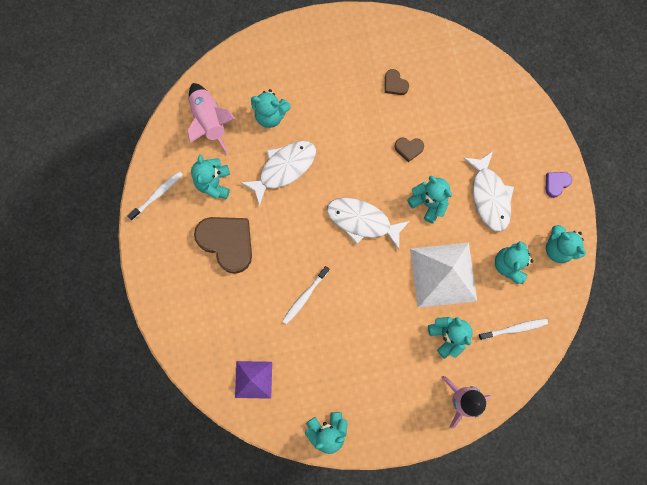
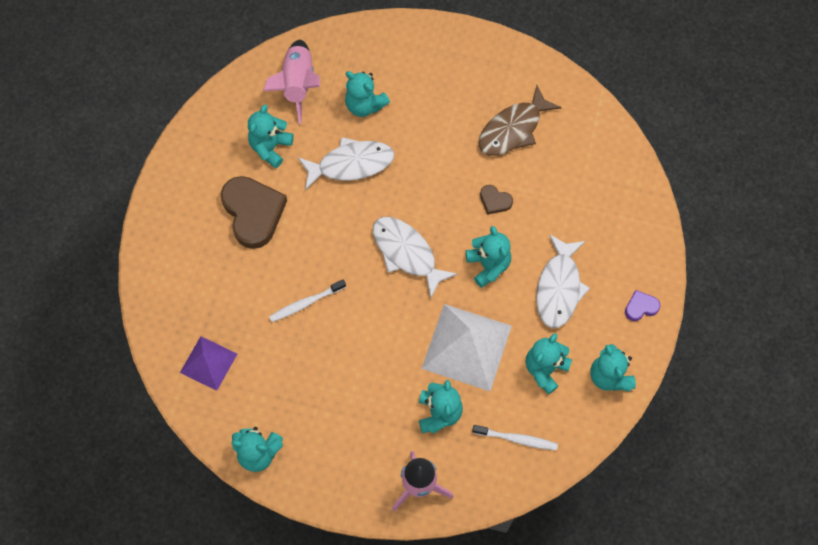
camera: 25 degrees right, 10 degrees down
(157, 194) = (207, 134): white toothbrush -> none
(395, 84) = (513, 129): brown heart -> brown fish

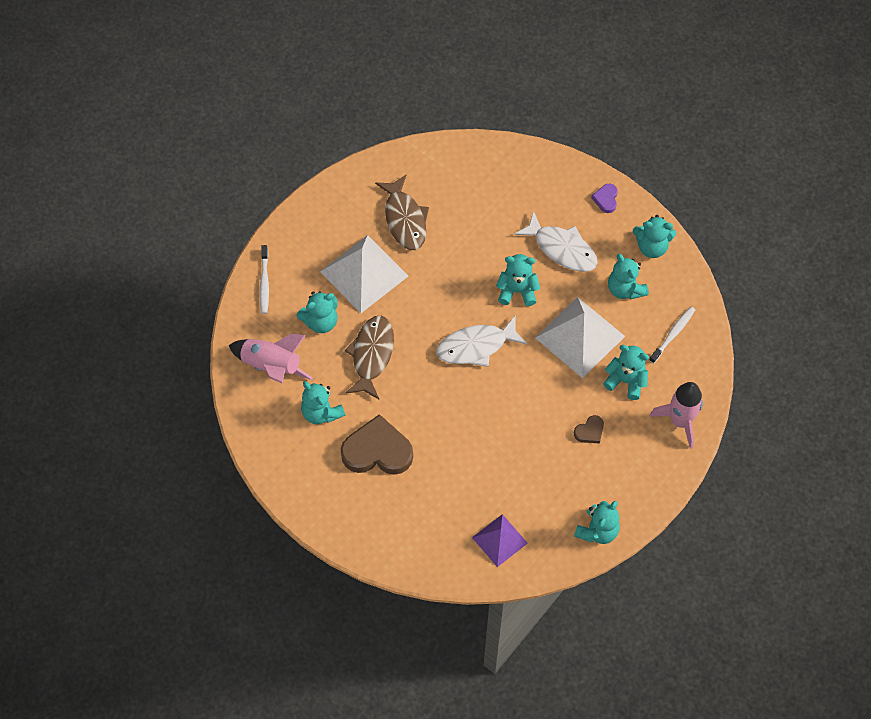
camera: 65 degrees left, 5 degrees down
(306, 303) = (482, 442): white toothbrush -> white toothbrush (264, 283)
(351, 164) = (371, 355): white fish -> brown fish
(434, 119) = (364, 273): none -> white pyramid
(495, 201) = (463, 261): brown heart -> brown heart (589, 431)

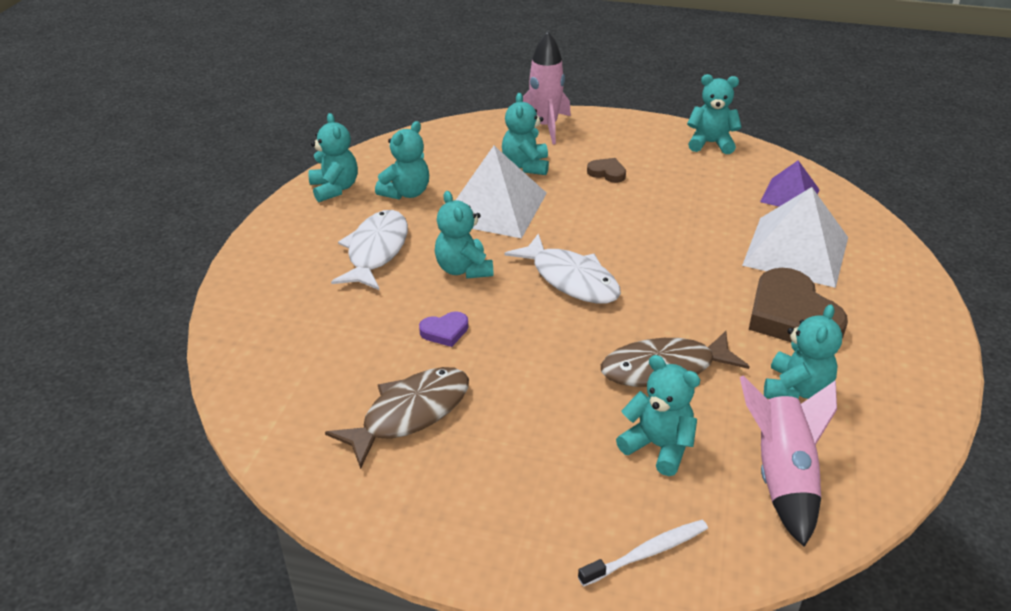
camera: 115 degrees left, 25 degrees down
(364, 273) = (538, 427): white pyramid -> white pyramid (796, 251)
(606, 199) = (279, 236): purple heart -> purple heart (445, 331)
(673, 334) = (444, 151): white toothbrush -> none

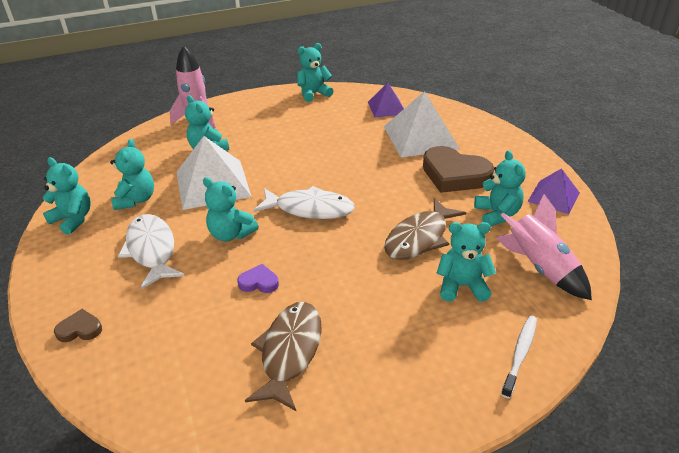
camera: 35 degrees left, 0 degrees up
(445, 331) = (259, 282): purple heart -> purple heart turned 120 degrees counterclockwise
(607, 173) = (267, 133): brown heart -> brown heart (80, 329)
(904, 405) = (553, 197): none -> purple pyramid

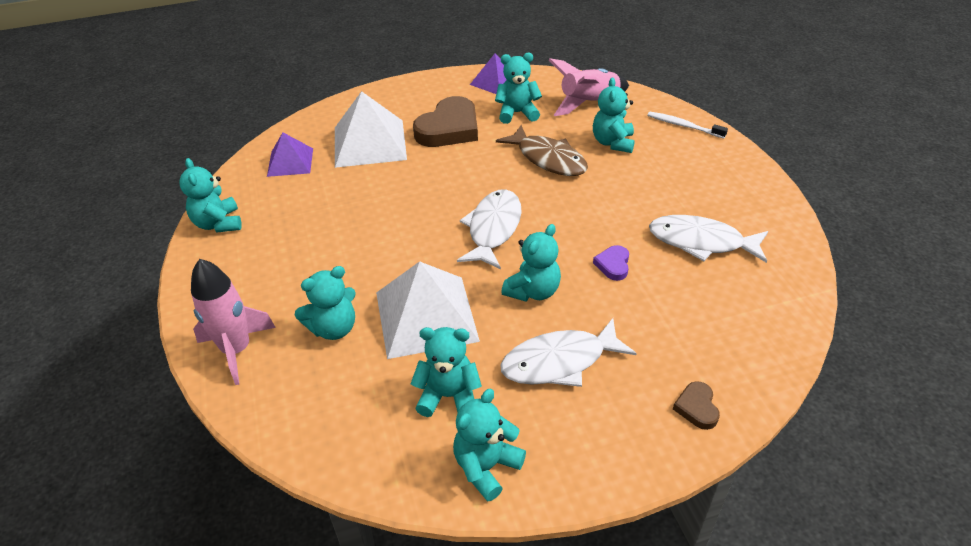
camera: 85 degrees left, 5 degrees up
(290, 352) = (701, 242): brown fish -> white fish

